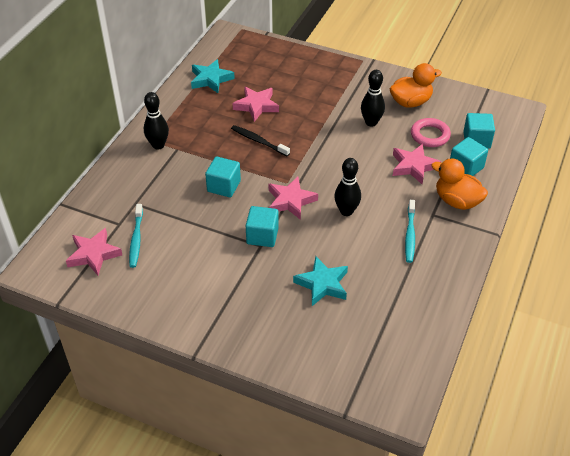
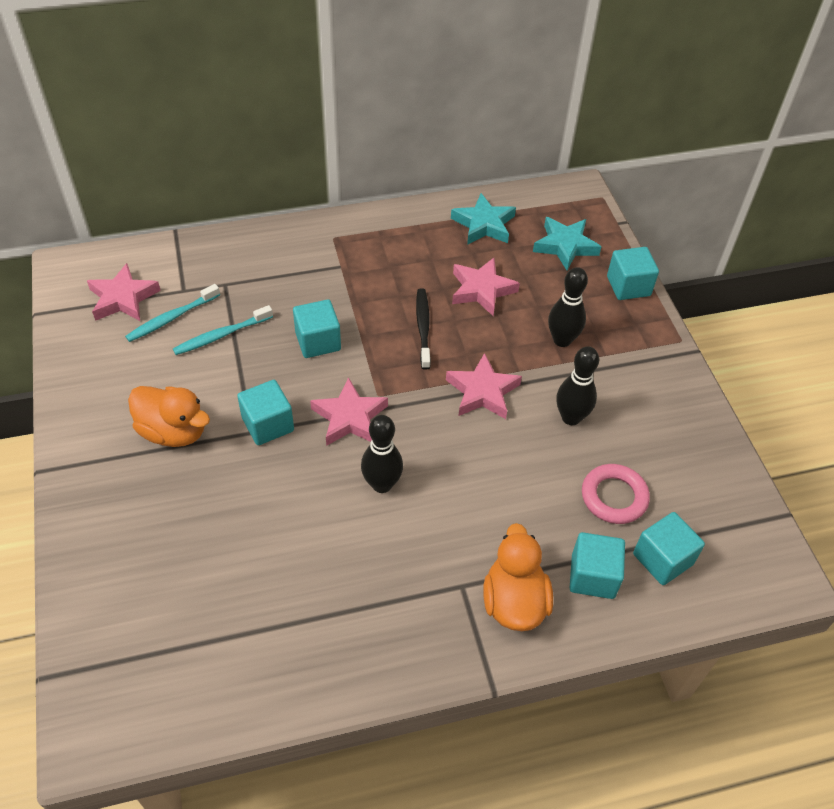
camera: 50 degrees right, 5 degrees up
(158, 145) = (331, 247): black bowling pin -> black bowling pin (562, 340)
(310, 56) = (628, 286): none -> turquoise cube
(322, 284) = (235, 531): turquoise star -> turquoise star (565, 246)
(410, 102) = (657, 438): orange duck -> orange duck (173, 431)
(410, 235) = (399, 580): turquoise toothbrush -> turquoise toothbrush (221, 335)
(413, 166) = (533, 512): pink star -> pink star (482, 392)

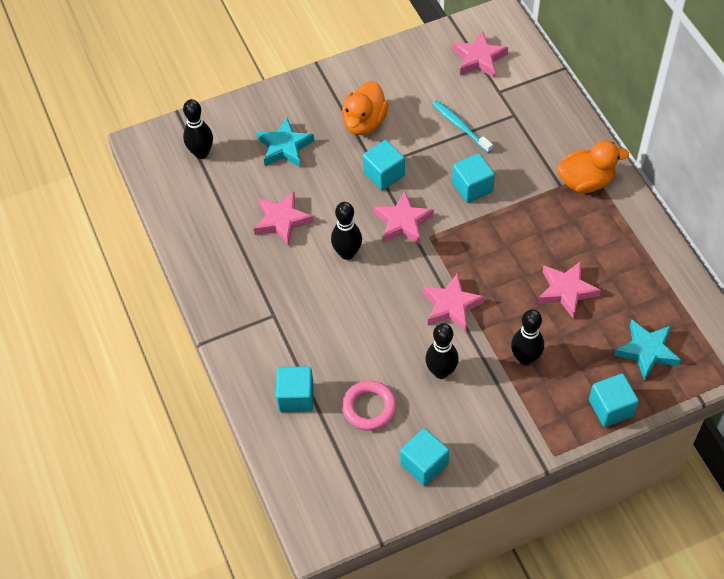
camera: 85 degrees right, 5 degrees up
(144, 649) = (201, 153): none -> black bowling pin
(171, 318) = (468, 92): turquoise toothbrush -> none
(307, 554) = (282, 221): none -> pink star
(423, 327) = (508, 255): black toothbrush -> none
(484, 224) = (652, 282): turquoise star -> turquoise star (285, 147)
(514, 601) = (266, 348): orange duck -> orange duck (586, 182)
(662, 559) = (319, 444): turquoise cube -> turquoise cube (424, 464)

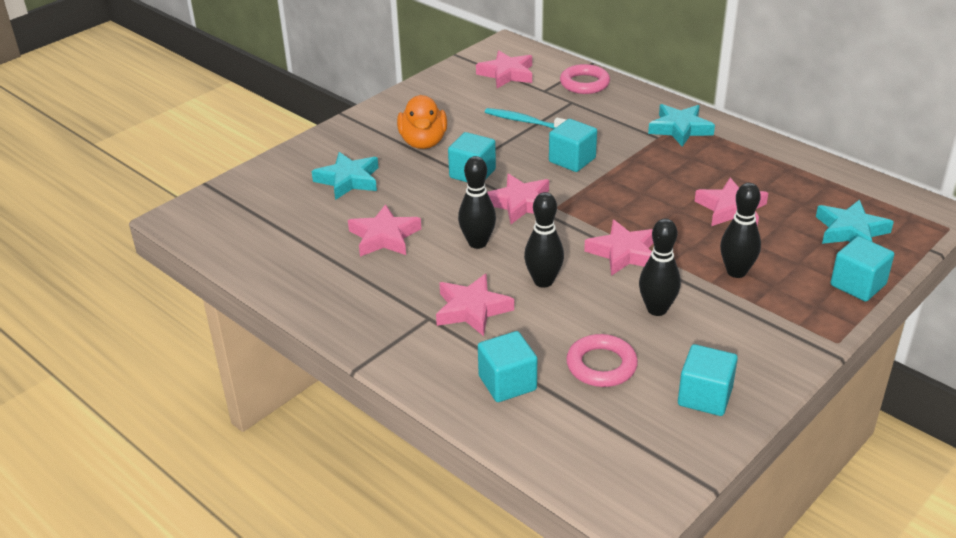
camera: 25 degrees left, 20 degrees down
(201, 153) = (254, 208): black bowling pin -> black bowling pin (543, 281)
(307, 319) = (472, 310): none -> pink star
(539, 94) = (584, 83): none -> pink ring
(586, 182) = (680, 129): orange duck -> turquoise star

